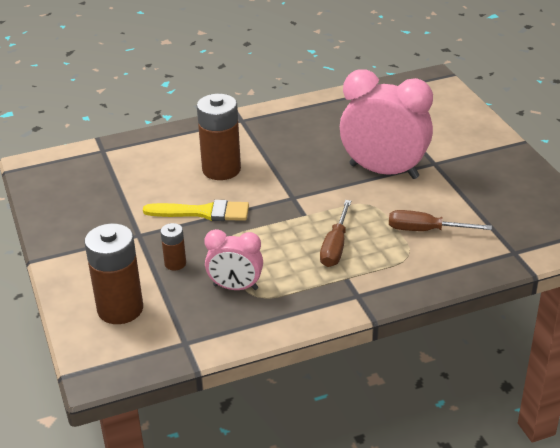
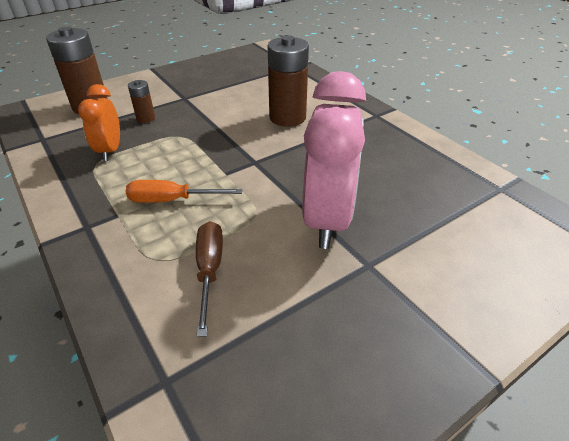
camera: 75 degrees right, 5 degrees up
(203, 212) = (218, 119): yellow brush -> none
(235, 287) = (110, 151): pink clock -> orange clock
(335, 247) = (172, 200): brown screwdriver -> orange screwdriver

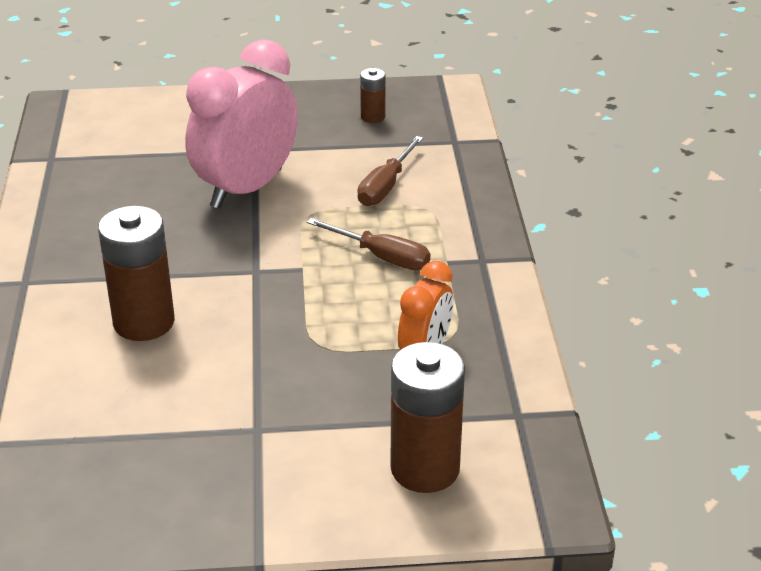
camera: 150 degrees left, 5 degrees down
(146, 118) = (347, 400): brown battery -> brown battery (373, 117)
(172, 200) = (382, 257): orange screwdriver -> brown screwdriver

